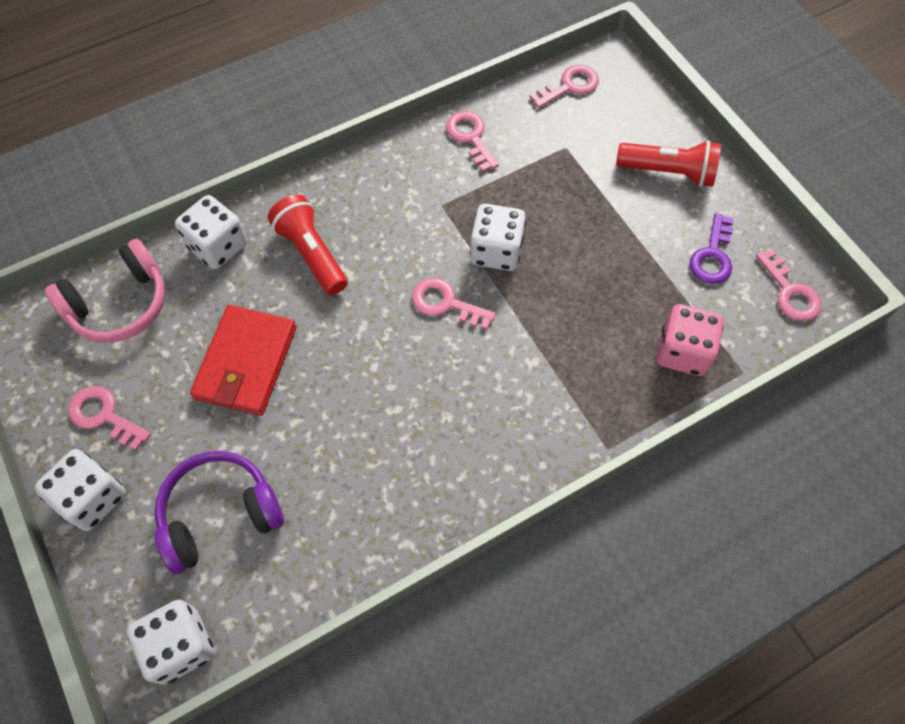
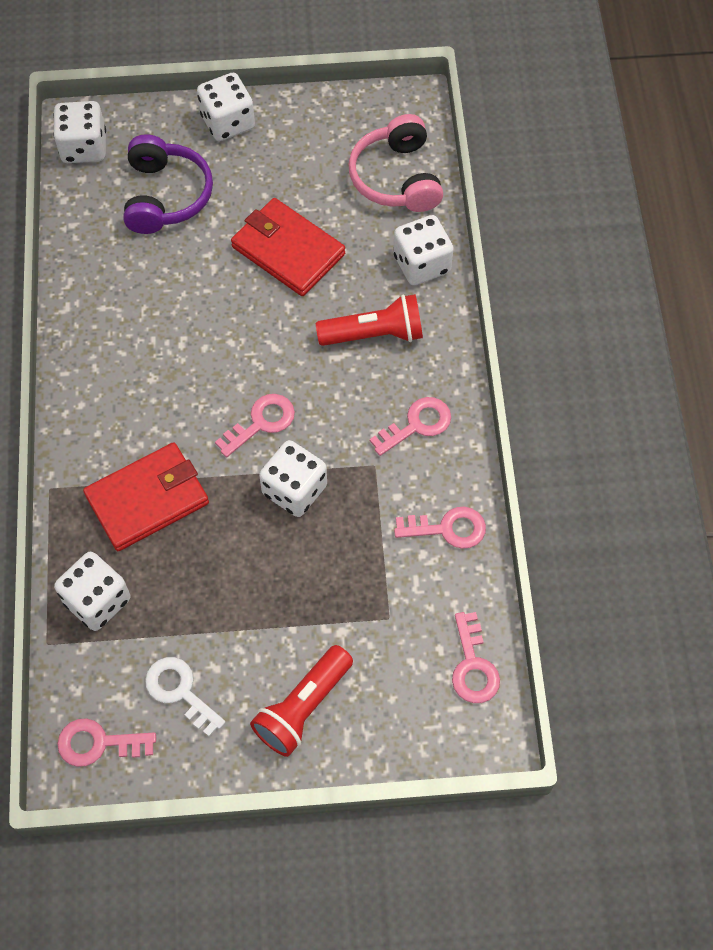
camera: 115 degrees right, 0 degrees up
(104, 415) = (294, 144): pink key -> pink key (417, 424)
(569, 359) = (147, 499): none -> red wallet
(682, 352) = (97, 601): pink dice -> white dice
(712, 256) = (180, 691): purple key -> white key

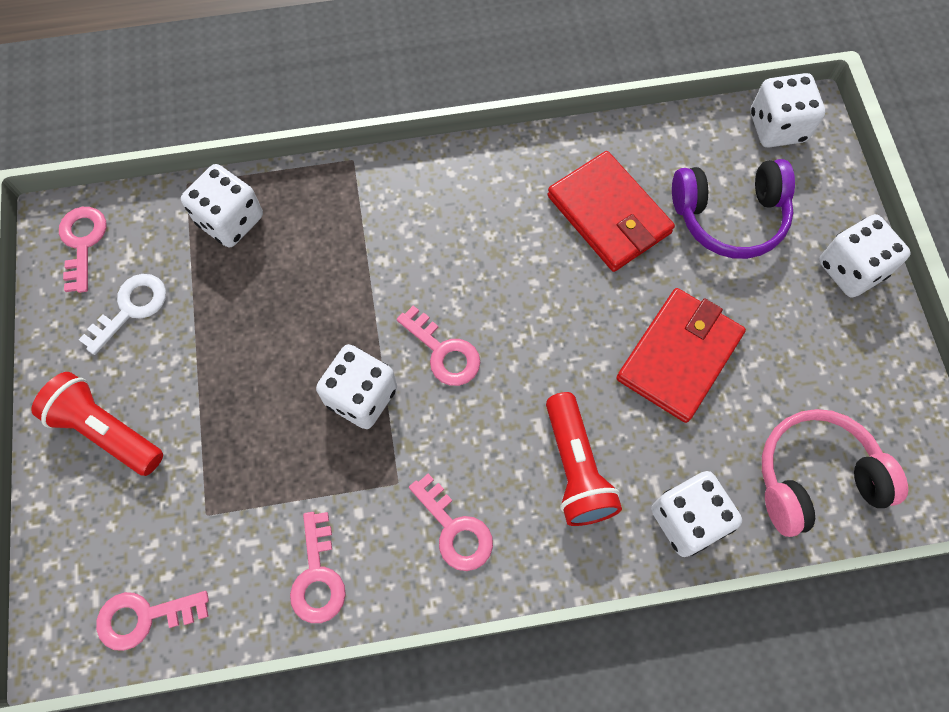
camera: 85 degrees right, 5 degrees up
(147, 499) = (344, 250): red wallet -> red wallet (609, 215)

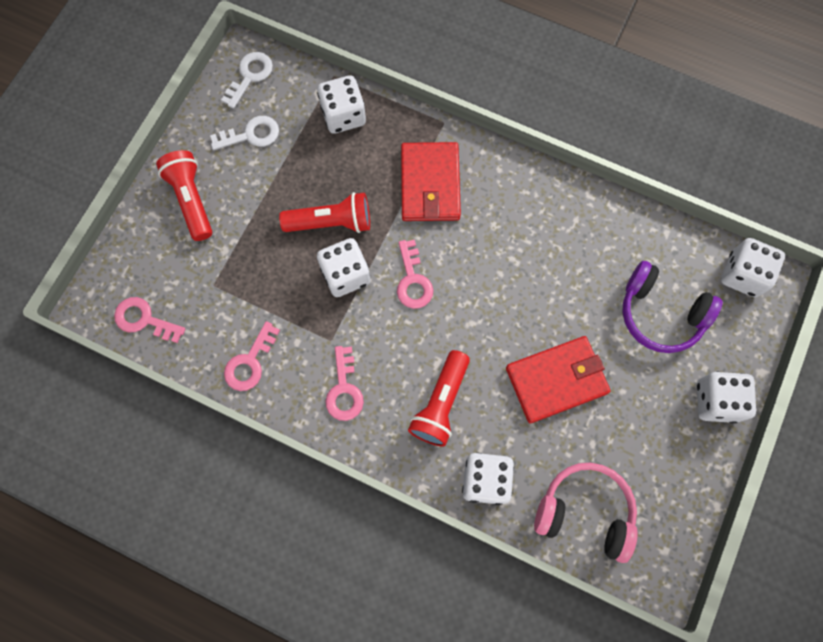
camera: 35 degrees right, 5 degrees up
(82, 242) = (250, 76): pink key -> white key
(301, 348) = (331, 222): none -> red flashlight
(609, 215) = (581, 261): red wallet -> red wallet (430, 184)

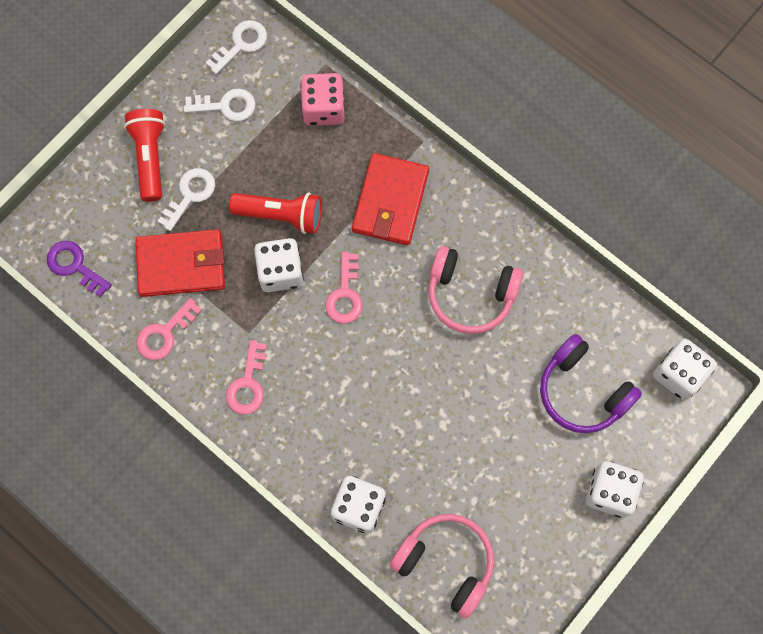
camera: 15 degrees right, 0 degrees up
(144, 319) = (74, 266): pink key -> purple key
(239, 224) = (190, 195): none -> white key
(343, 115) = (323, 109): white dice -> pink dice
(440, 403) = (337, 422): red flashlight -> none
(530, 251) = (470, 294): none -> pink headphones
(556, 380) = (457, 430): red wallet -> red wallet (181, 265)

